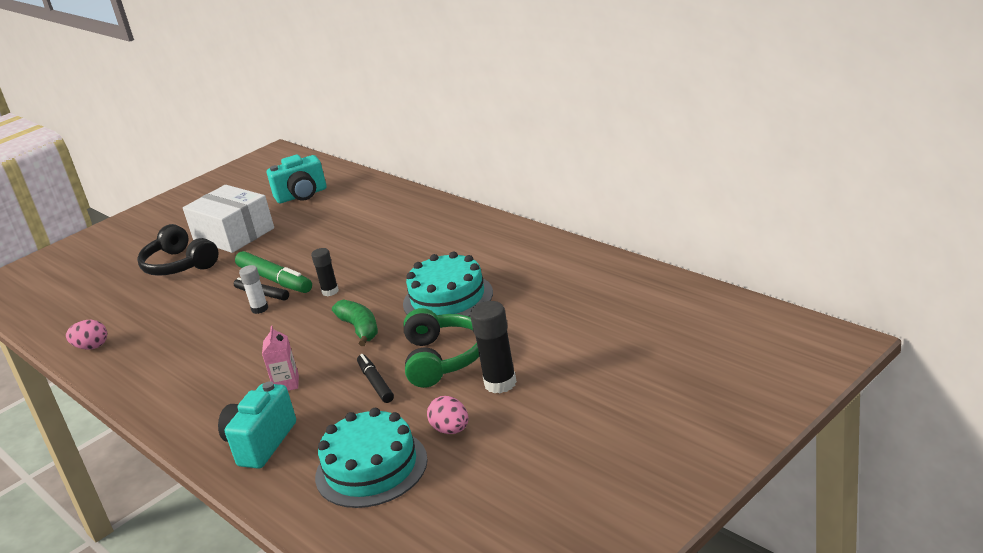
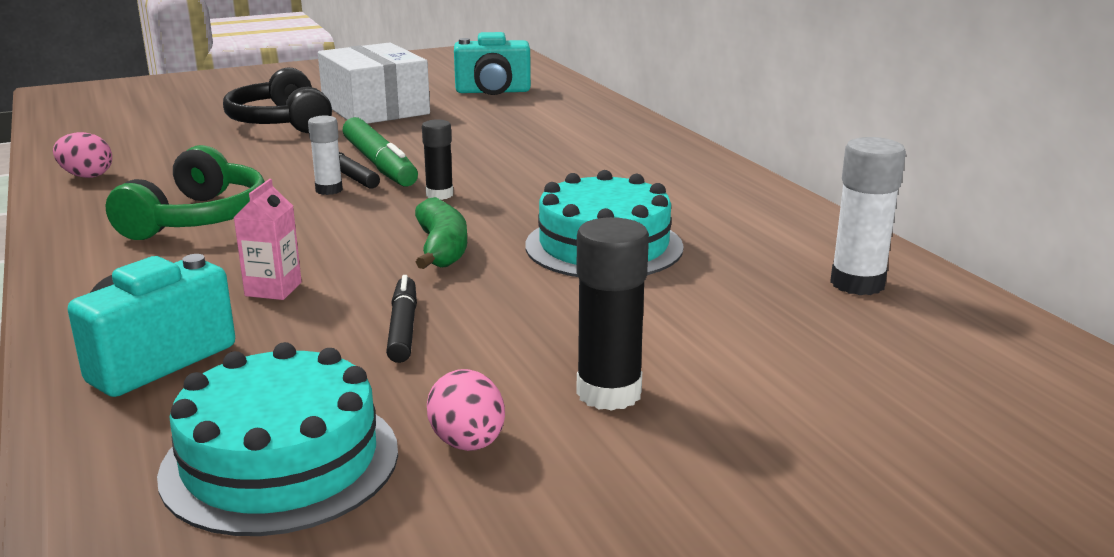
camera: 15 degrees right, 5 degrees down
(442, 359) = (536, 325): green headphones -> green headphones (197, 219)
(590, 281) = (857, 284): none -> white glue stick

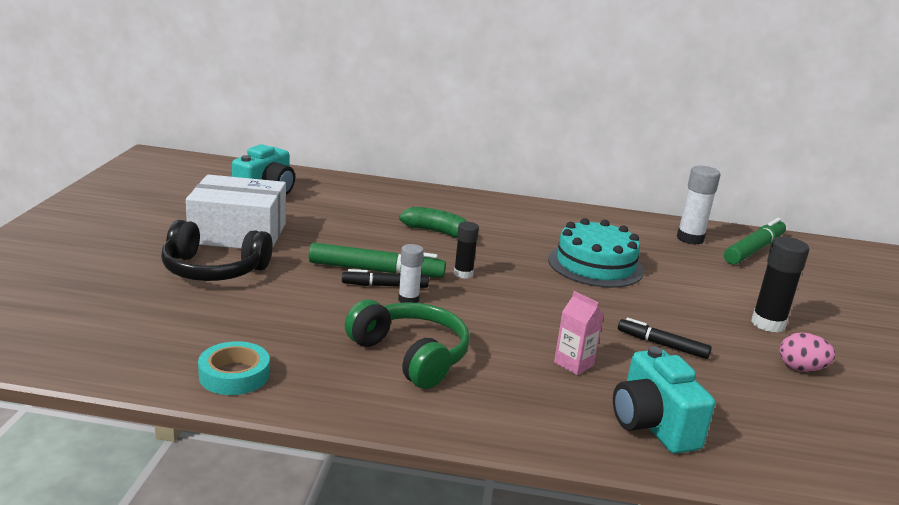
camera: 60 degrees left, 0 degrees up
(86, 176) = (234, 375): pink egg -> turquoise tape
(280, 461) = (798, 418): turquoise cake -> none
(442, 249) = (557, 301): green banana -> green banana (437, 232)
(935, 338) = (754, 250): none -> green marker

